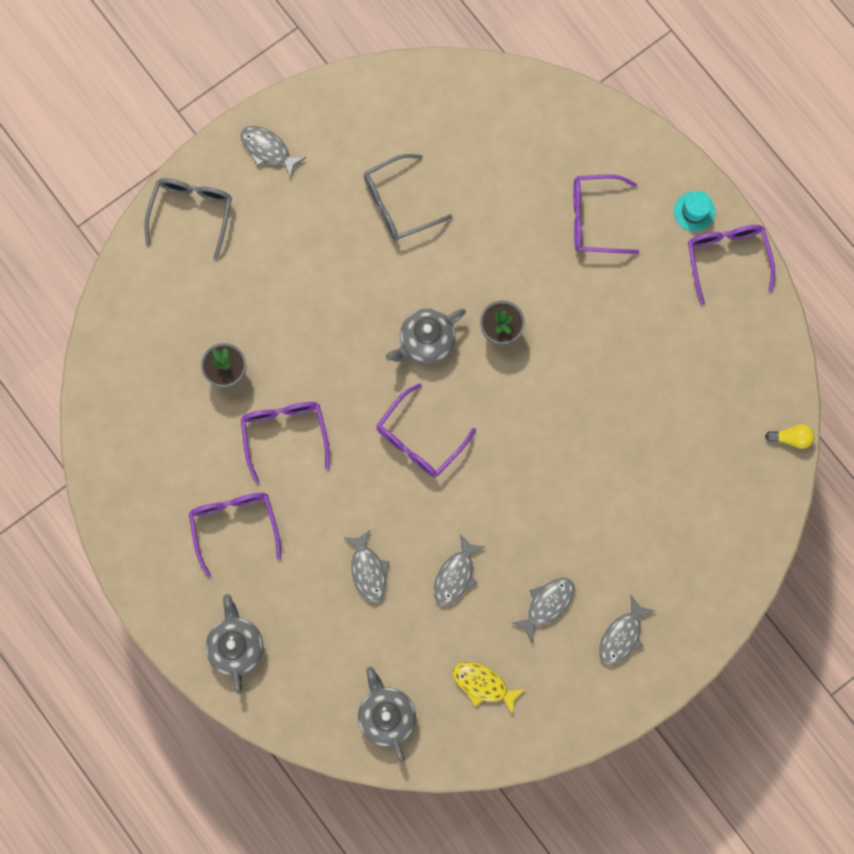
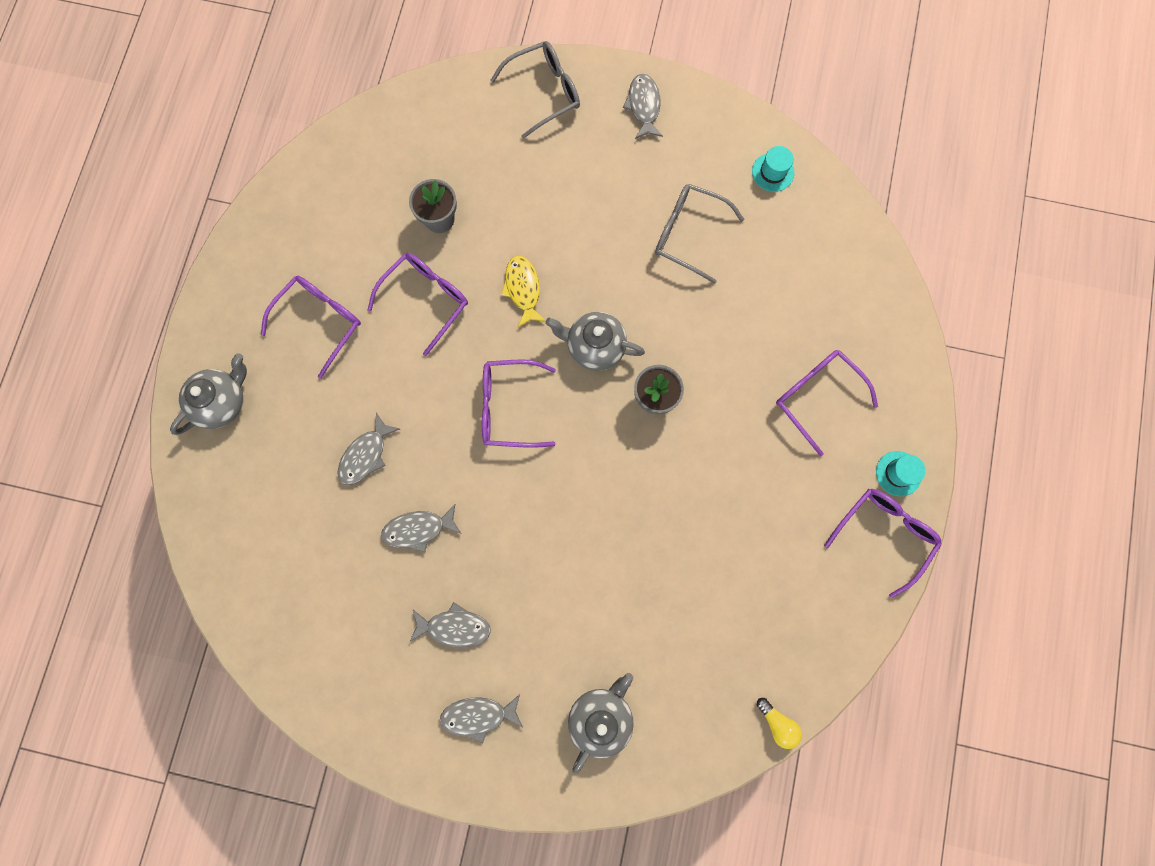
camera: 50 degrees right, 0 degrees up
(386, 715) = (254, 569): grey teapot -> grey teapot (601, 717)
(403, 103) = (773, 172): none -> turquoise hat
(483, 684) = (342, 628): yellow fish -> yellow fish (523, 289)

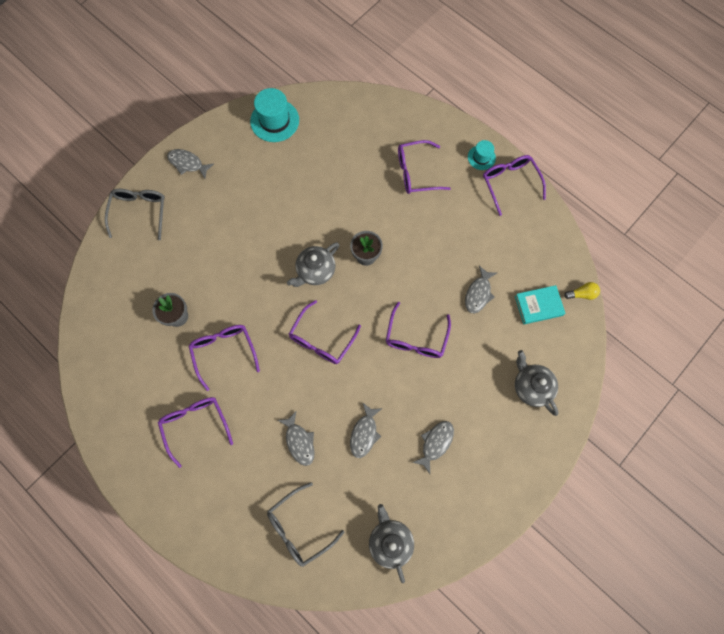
camera: 60 degrees left, 5 degrees down
(222, 402) = (208, 517): grey teapot -> grey teapot (390, 541)
(478, 715) = (495, 457): grey fish -> grey fish (478, 293)
(523, 289) = (254, 292): yellow fish -> none
(580, 526) = (416, 337): none -> purple glasses
(689, 235) = (282, 183): grey glasses -> grey glasses (300, 527)
(722, 669) = (538, 306): none -> turquoise book
(773, 172) = (274, 121): turquoise hat -> turquoise hat, size x1.78

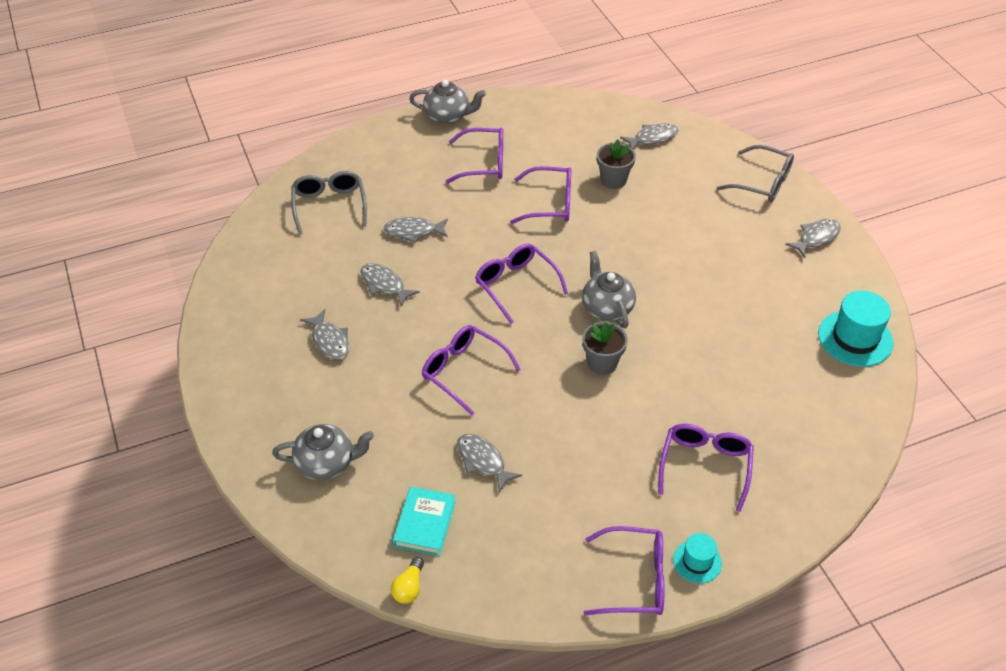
camera: 115 degrees right, 25 degrees down
(113, 306) = (652, 138): none -> grey fish
(390, 541) = (262, 267): grey teapot -> grey teapot (448, 116)

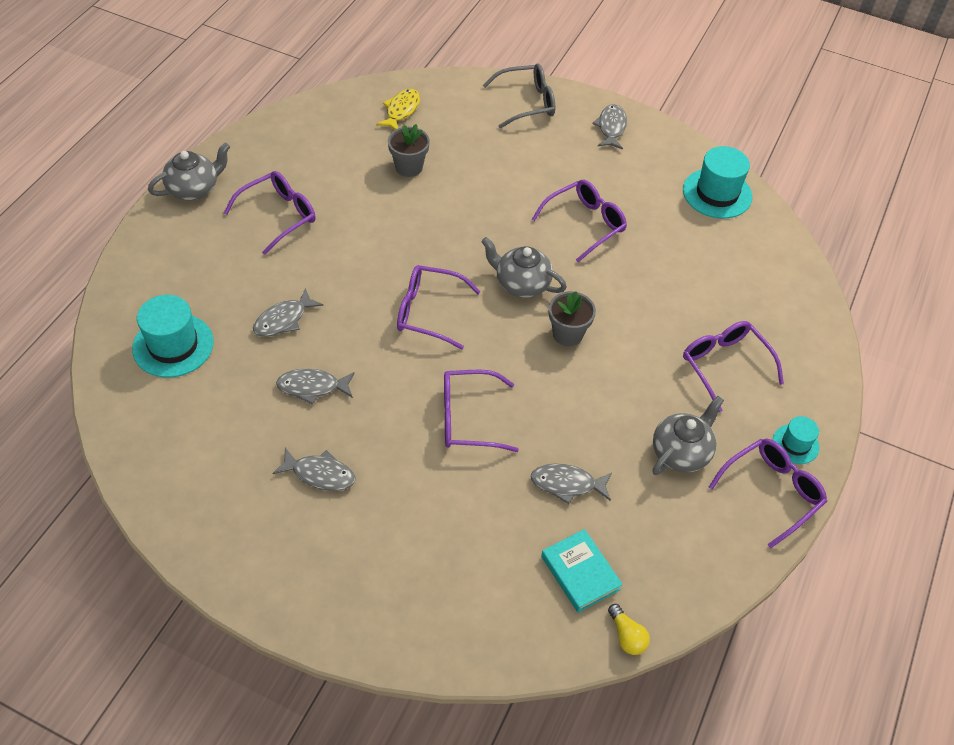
camera: 45 degrees left, 5 degrees up
(326, 463) = (442, 587): grey teapot -> grey teapot (681, 452)
(329, 206) = (173, 345): grey glasses -> turquoise hat
(549, 203) = (378, 220): purple glasses -> purple glasses (584, 224)
(652, 138) = (401, 110): grey fish -> yellow fish

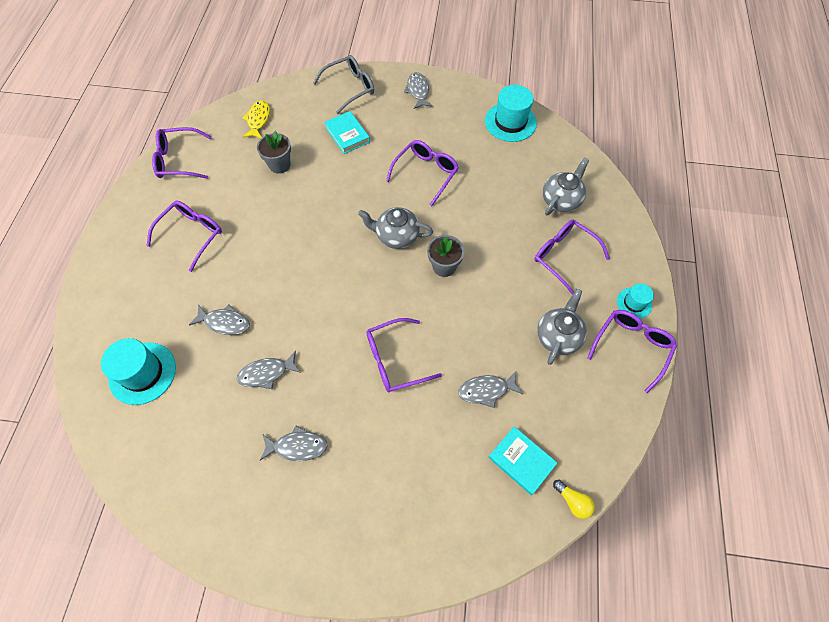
camera: 15 degrees left, 10 degrees up
(194, 189) = (116, 232): grey teapot -> grey teapot (561, 200)
(283, 320) = (225, 322): grey fish -> grey fish turned 105 degrees counterclockwise
(429, 312) = (335, 281): purple glasses -> purple glasses (179, 160)
(503, 155) = (347, 135): none -> turquoise book

